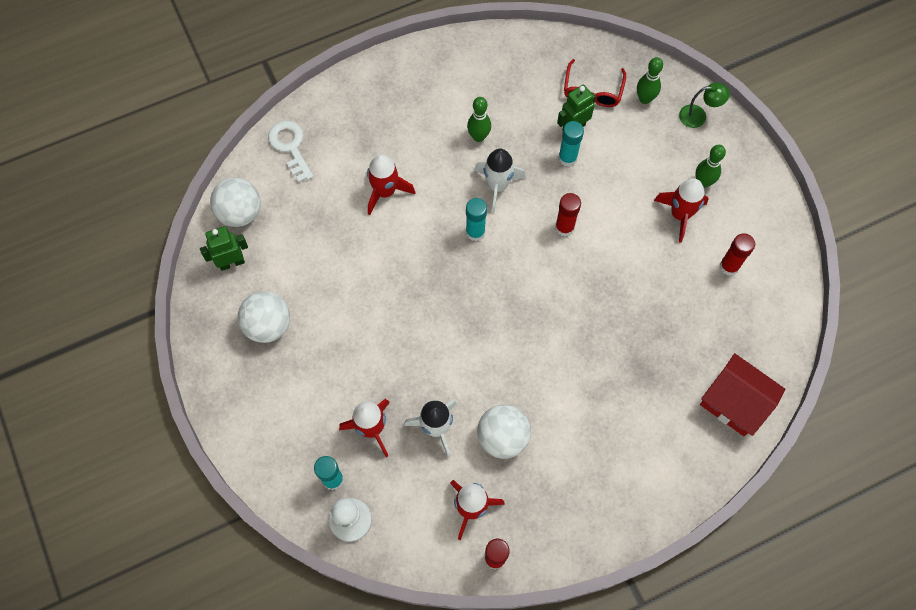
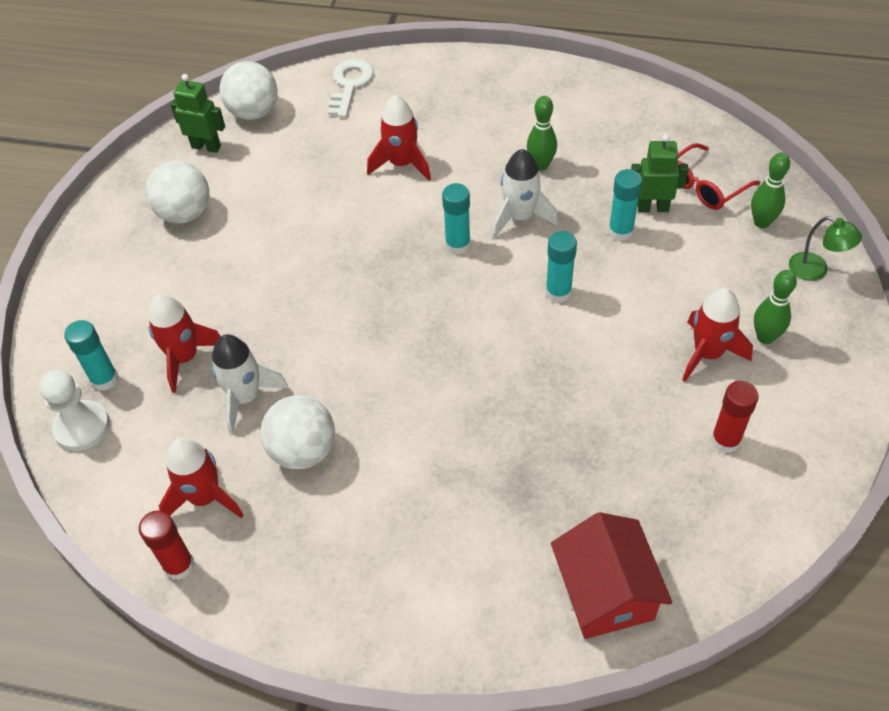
camera: 40 degrees right, 15 degrees down
(564, 227) = (558, 292): red glue stick -> turquoise glue stick

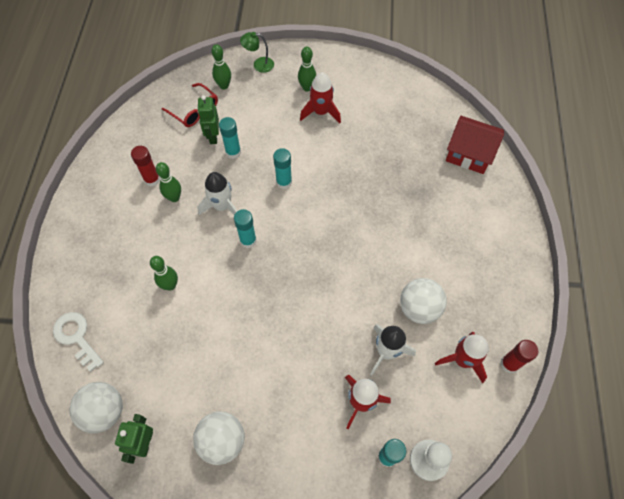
camera: 100 degrees left, 10 degrees up
(350, 85) = (77, 337): white key -> white key turned 45 degrees clockwise
(402, 164) = (170, 285): red rocket -> green bowling pin
(605, 592) = (469, 154): red house -> red house turned 45 degrees clockwise
(725, 440) = (374, 106): red glue stick -> red glue stick (152, 179)
(816, 270) = (259, 65): green lamp -> green lamp turned 120 degrees counterclockwise

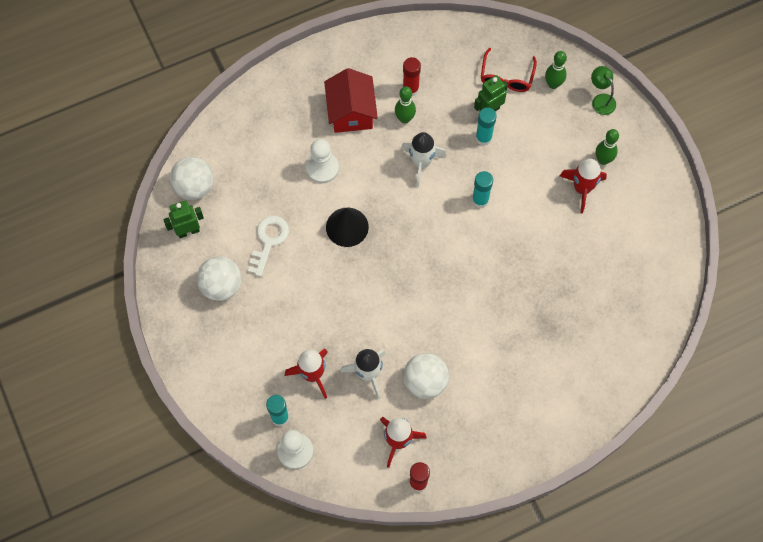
camera: 60 degrees right, 5 degrees up
(77, 337) = (237, 128): white key -> white key (268, 241)
(170, 285) = (322, 168): green bowling pin -> white pawn
(239, 295) = (347, 227): none -> black cone
(248, 240) = (401, 204): turquoise glue stick -> none
(469, 154) = (625, 352): red house -> red house (351, 112)

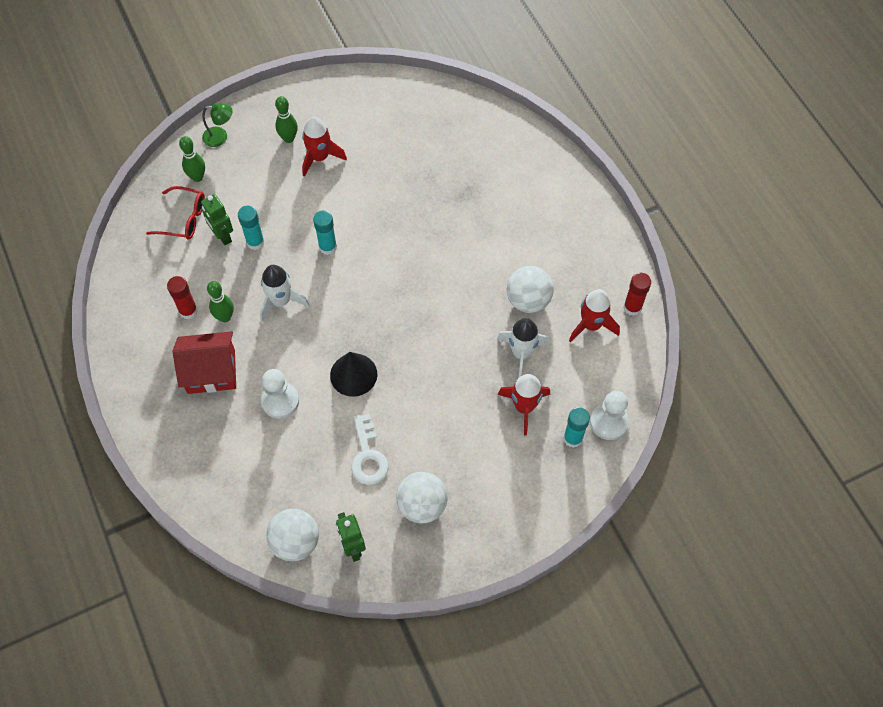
camera: 90 degrees left, 5 degrees down
(268, 241) = (368, 456): white key -> white key turned 120 degrees counterclockwise
(600, 100) = (220, 137): green lamp -> green lamp turned 150 degrees counterclockwise

